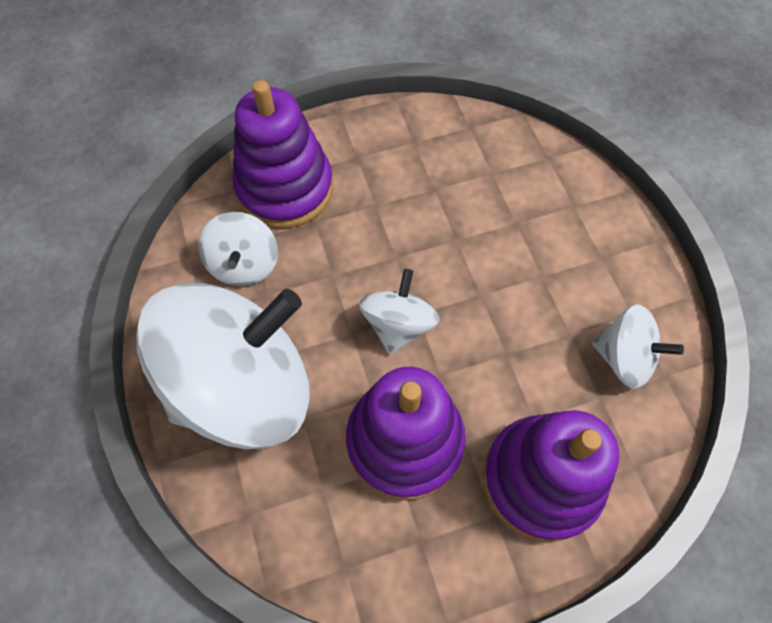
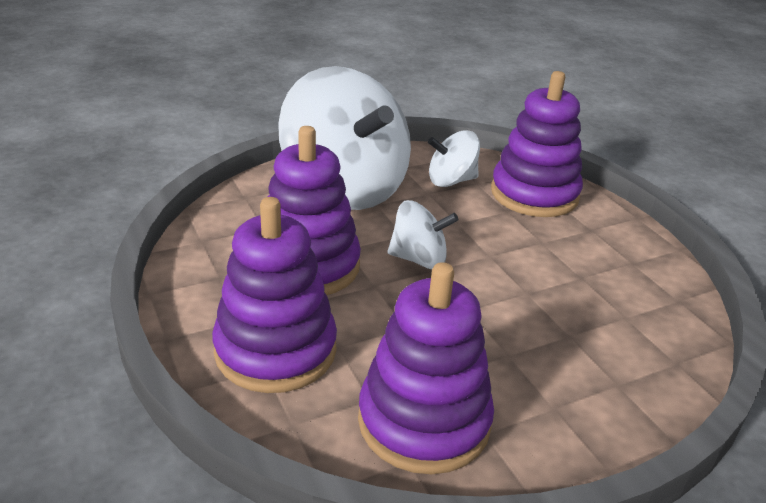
camera: 80 degrees right, 30 degrees down
(624, 358) = (424, 421): white spinning top -> purple stacking toy

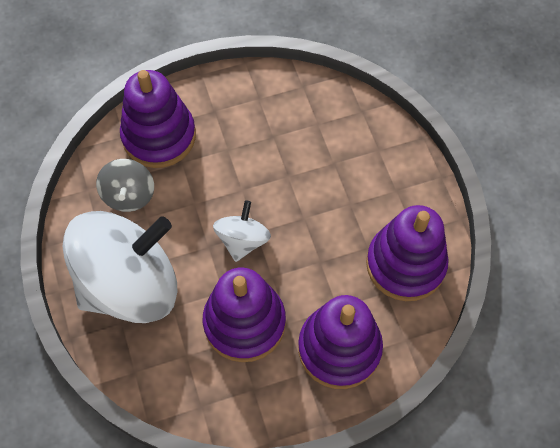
camera: 80 degrees left, 30 degrees up
(451, 181) = (129, 195): white spinning top -> grey spinning top

